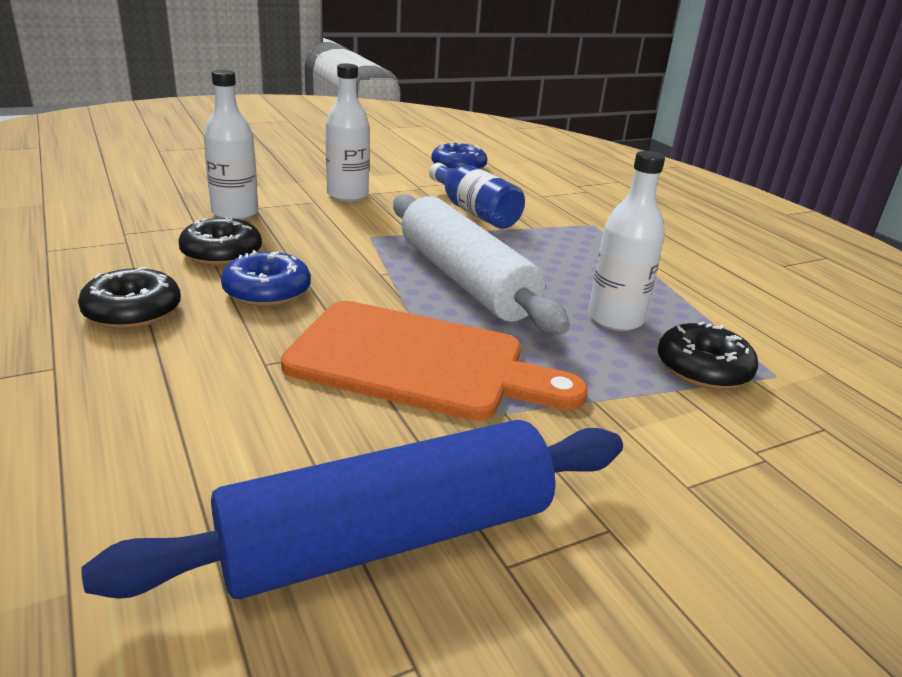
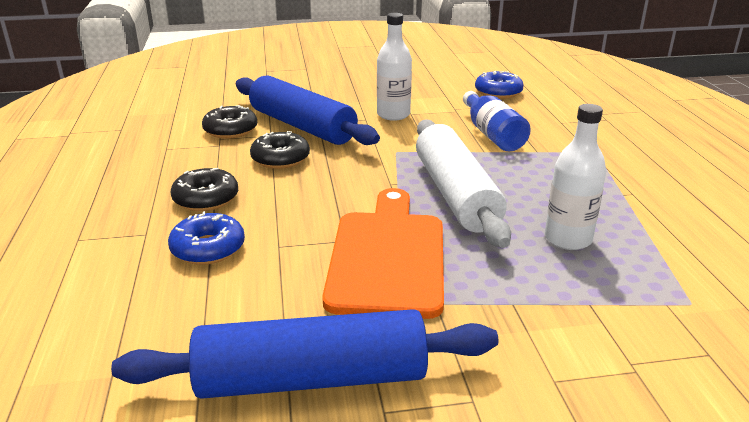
camera: 20 degrees right, 0 degrees up
(235, 213) = (302, 126): white bottle -> blue rolling pin
(267, 291) = (301, 191): blue donut -> blue donut (208, 248)
(418, 362) = (387, 257): orange cutting board -> orange cutting board turned 120 degrees counterclockwise
(703, 368) = (624, 289): black donut -> black donut (230, 130)

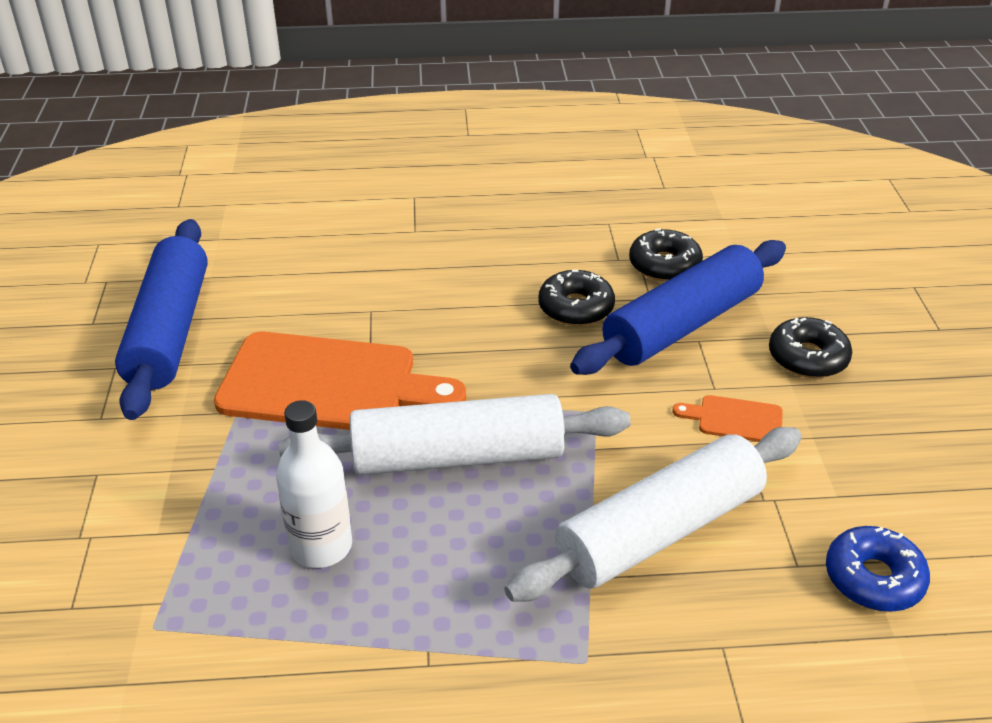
camera: 95 degrees right, 10 degrees up
(206, 199) = (479, 259): black donut -> black donut (807, 358)
(208, 248) = (378, 268): blue donut -> none
(393, 115) = (735, 419): white bottle -> orange cutting board
(492, 134) = (659, 530): blue bottle -> white rolling pin

